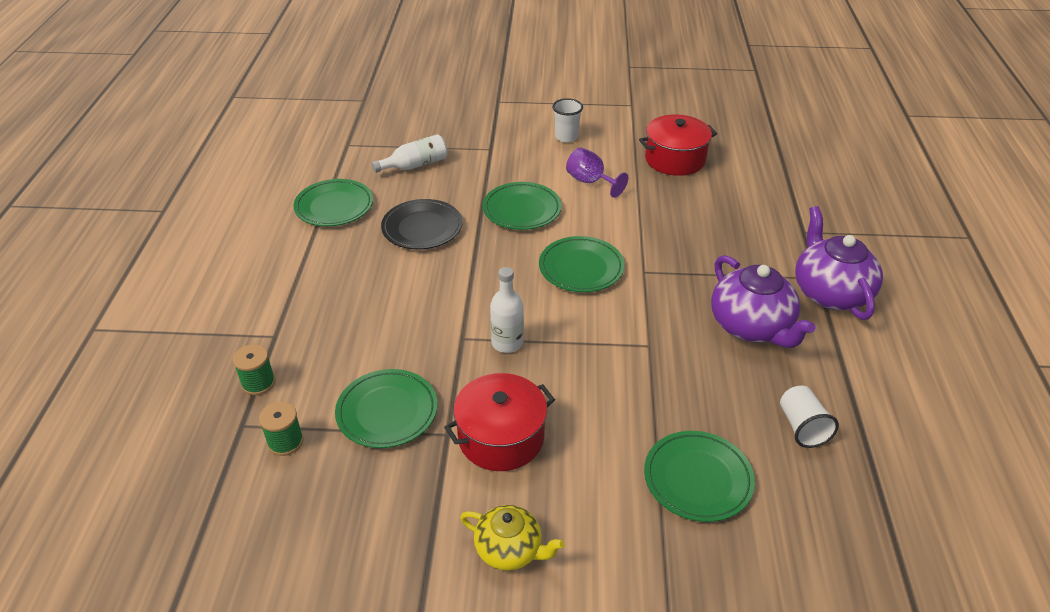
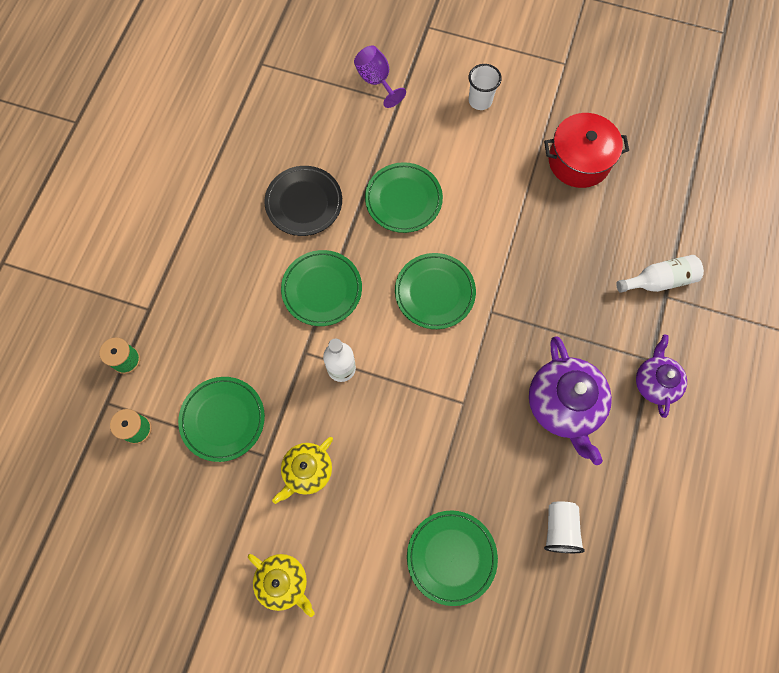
camera: 15 degrees right, 30 degrees up
(334, 206) = (230, 153): green plate -> green plate (322, 289)
(415, 165) = (318, 110): white bottle -> white bottle (659, 280)
(501, 437) = (307, 471): red pot -> yellow teapot
(590, 182) = (482, 175): purple goblet -> purple goblet (376, 81)
(830, 292) = (655, 382): purple teapot -> purple teapot, size x0.62

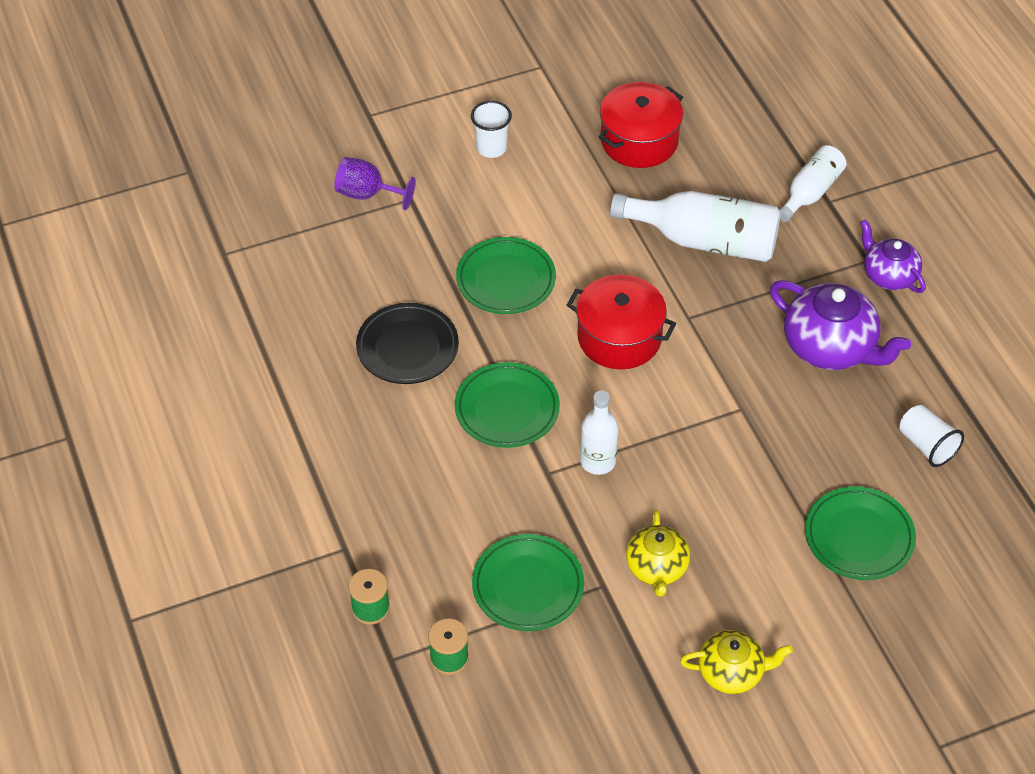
camera: 40 degrees left, 20 degrees down
(434, 292) = (619, 337): green plate -> red pot
(553, 264) = (704, 240): none -> white bottle

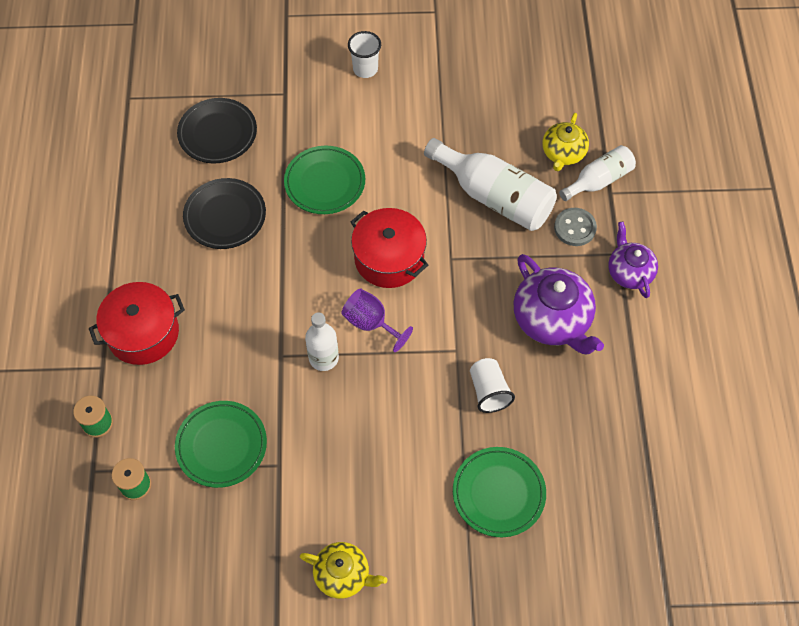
camera: 20 degrees right, 10 degrees up
(353, 263) = (217, 133): none -> black plate
(367, 194) = (254, 80): purple goblet -> purple goblet (371, 323)
(507, 409) = (275, 291): green plate -> none
(639, 141) = (482, 96): red pot -> red pot (143, 333)
(657, 568) = (326, 465): yellow teapot -> yellow teapot (563, 153)
(808, 248) = (575, 228): none -> grey button
(926, 445) = (591, 432): white cup -> white cup (489, 391)

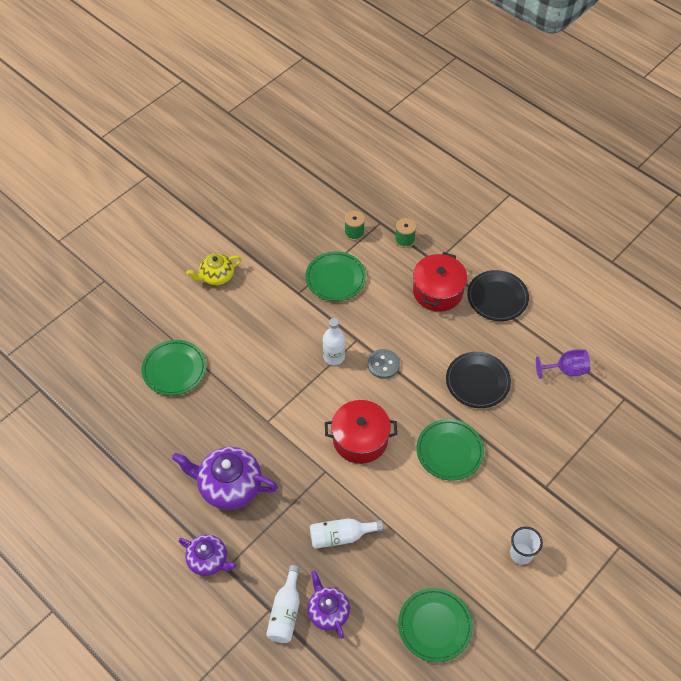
camera: 135 degrees right, 5 degrees down
(217, 133) = (547, 424): black plate -> black plate (497, 298)
(371, 323) = (329, 395): purple goblet -> purple goblet (566, 370)
(489, 80) = (434, 626): none -> green plate
(489, 391) = (228, 414): white cup -> none
(494, 196) = (341, 536): white bottle -> white bottle, size x0.60
(563, 153) = (328, 611): yellow teapot -> purple teapot
(575, 228) = (270, 560): grey button -> grey button (383, 364)

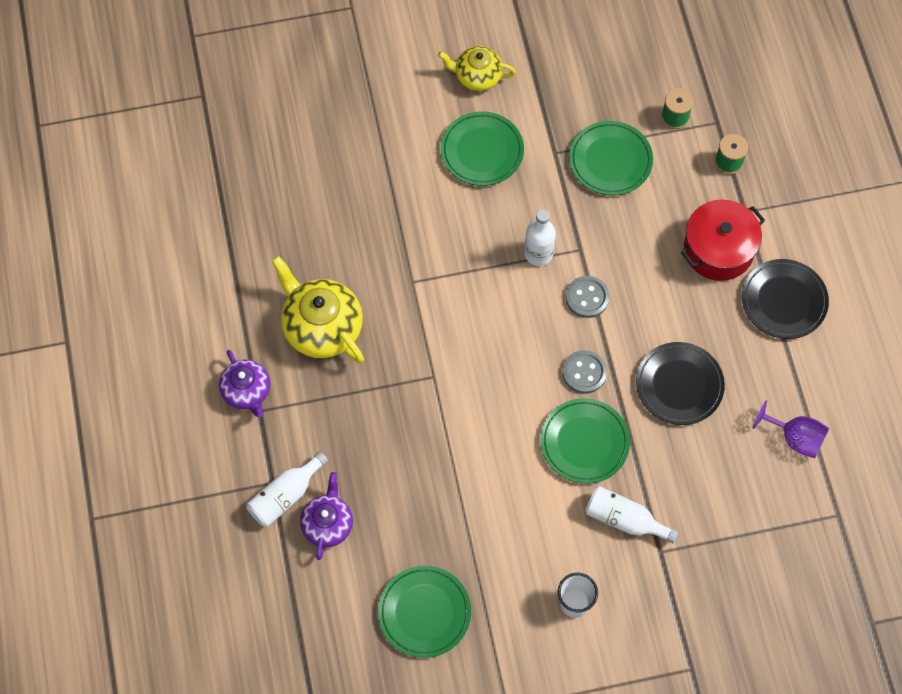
camera: 35 degrees right, 10 degrees up
(174, 369) = (355, 160): green plate -> green plate (482, 151)
(229, 486) = (321, 327): purple teapot -> yellow teapot
(341, 536) = (398, 456): white bottle -> white bottle (624, 519)
(360, 439) = (497, 366): red pot -> none
(416, 409) = (584, 372): none -> grey button

